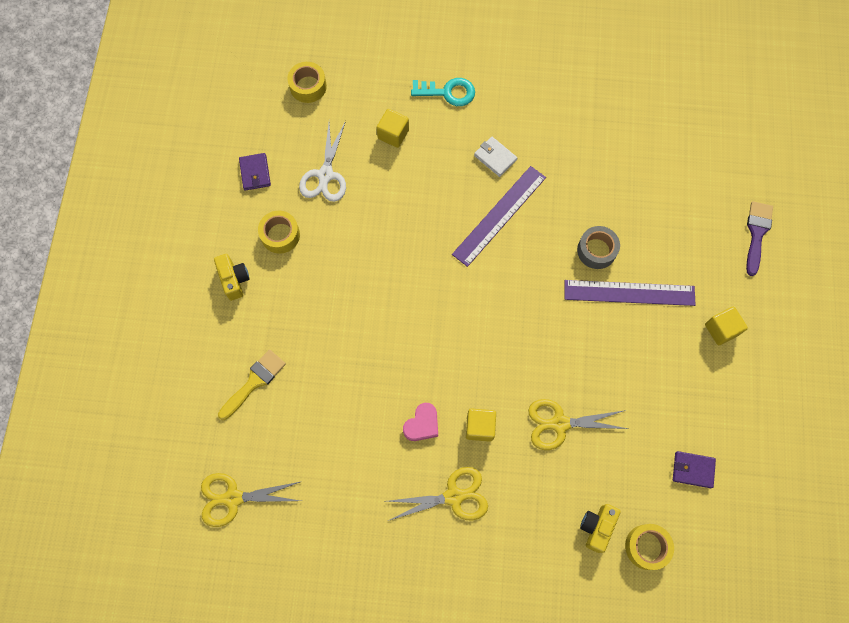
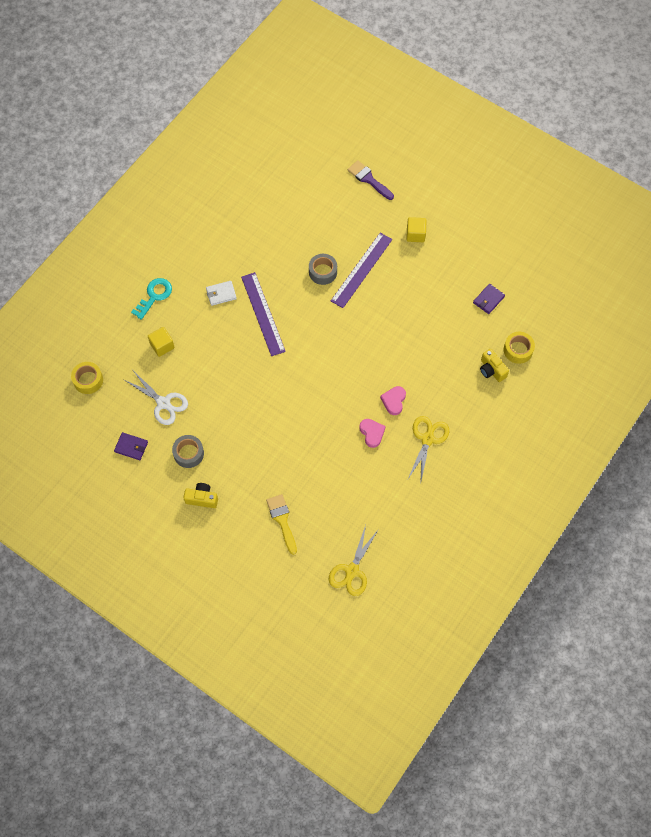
camera: 60 degrees left, 5 degrees down
(280, 235) = (188, 453): yellow tape -> grey tape
(479, 427) = (394, 401): yellow cube -> pink heart
(560, 424) = (419, 355): yellow scissors -> none

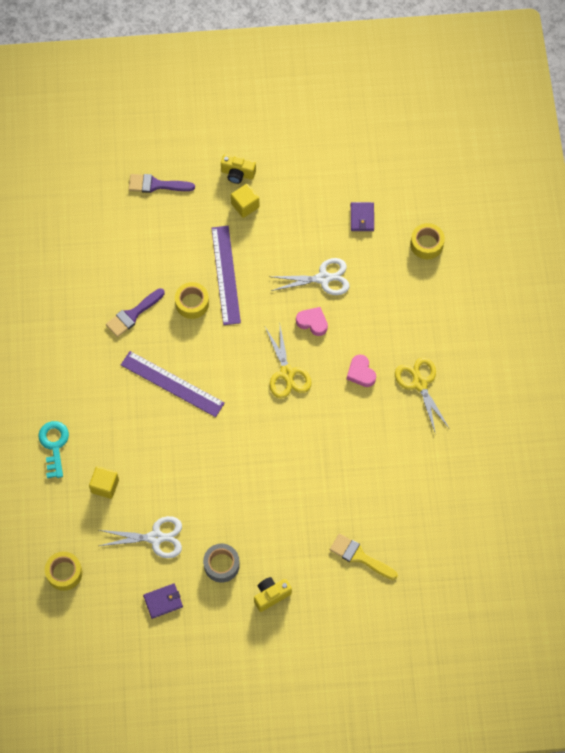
camera: 40 degrees left, 0 degrees up
(221, 294) = (116, 395): white wallet -> none
(278, 251) = (133, 314): none -> purple brush
(323, 272) = (192, 303): grey tape -> yellow tape
(352, 571) = (458, 551): yellow scissors -> yellow scissors (287, 373)
(372, 433) = (367, 416): pink heart -> pink heart (312, 322)
(425, 320) = (323, 278): none -> white scissors
(491, 370) = (420, 279): yellow camera -> yellow camera (237, 174)

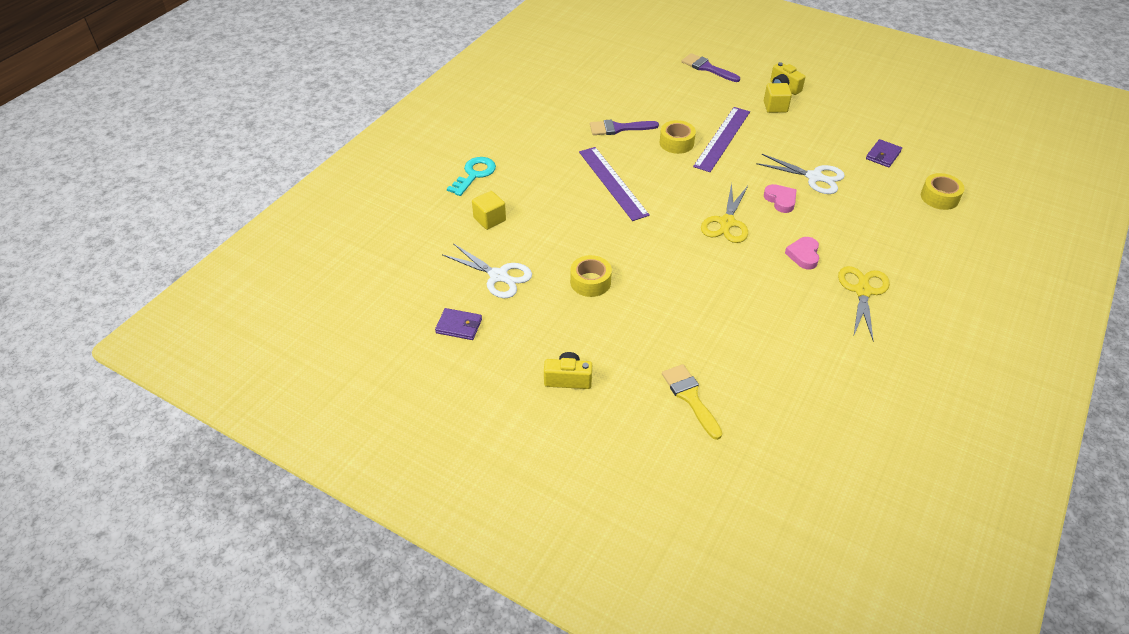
camera: 35 degrees right, 20 degrees down
(64, 573) = (394, 259): yellow tape -> yellow tape (590, 282)
(221, 565) = (540, 328): grey tape -> none

